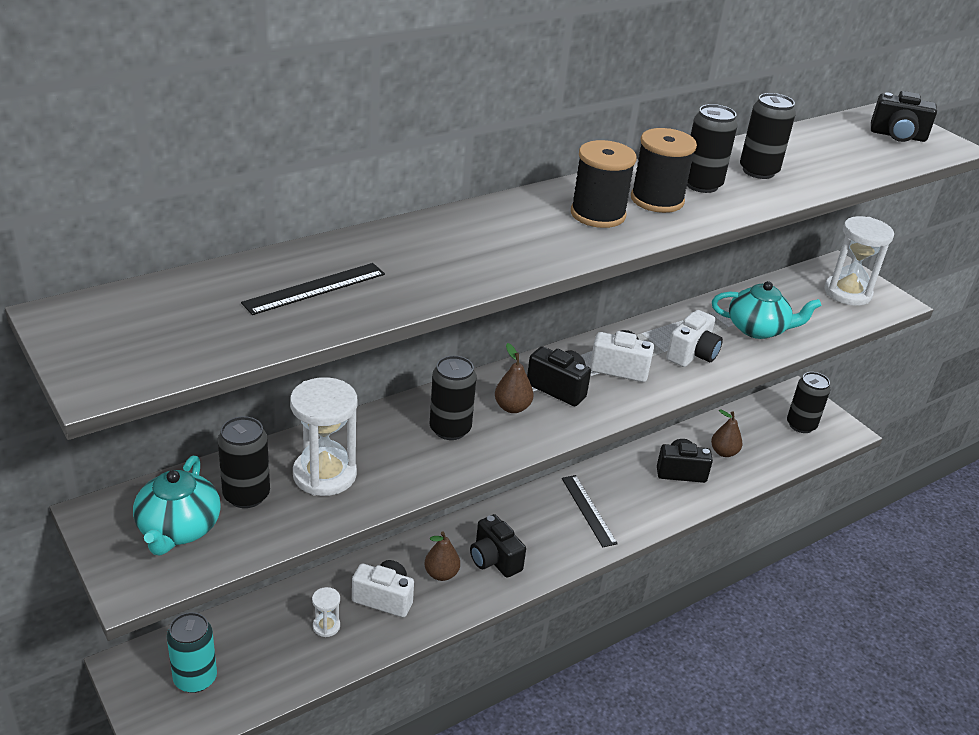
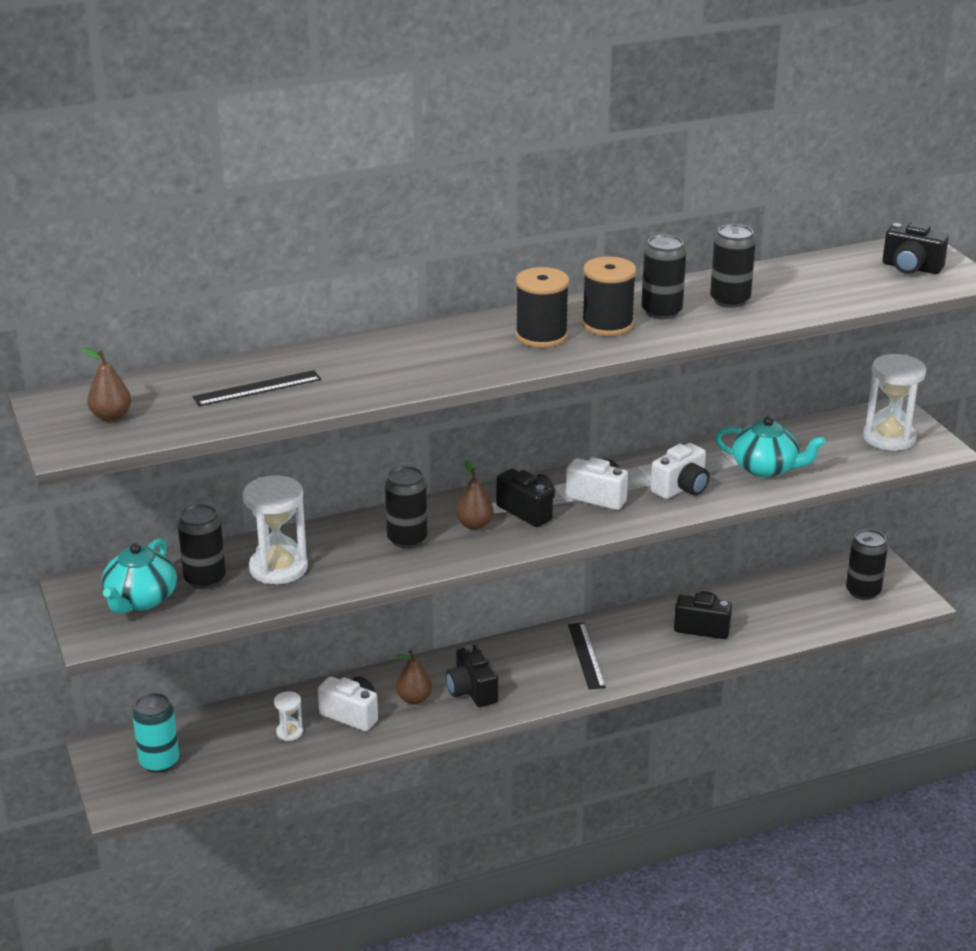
camera: 15 degrees right, 5 degrees down
(723, 452) = (759, 612): brown pear -> brown pear (111, 416)

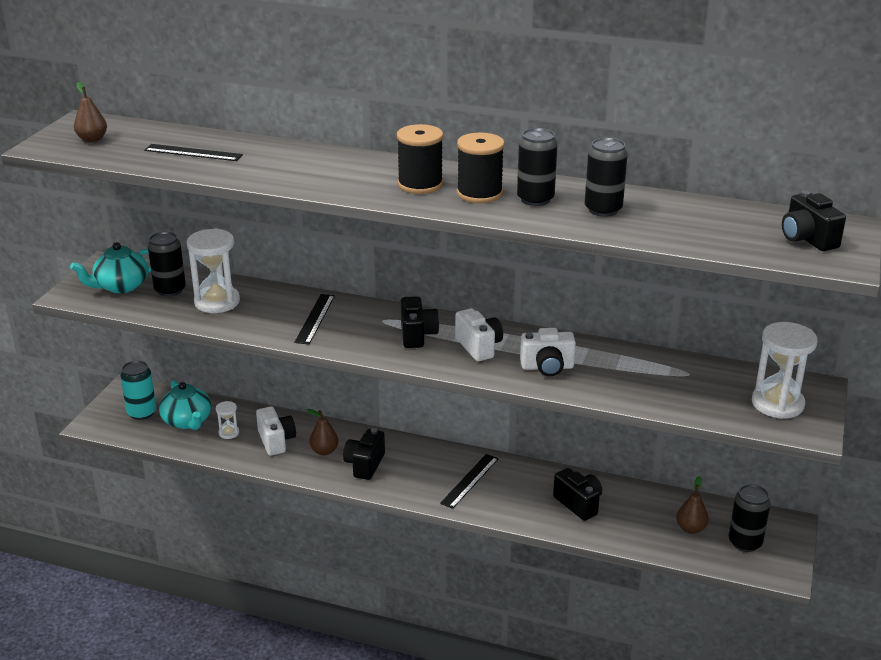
camera: 40 degrees right, 0 degrees up
(407, 539) = (315, 318): black can -> black ruler
(474, 525) = (369, 328): brown pear -> brown pear (690, 528)
(766, 468) = (635, 381): turquoise teapot -> turquoise teapot (187, 421)

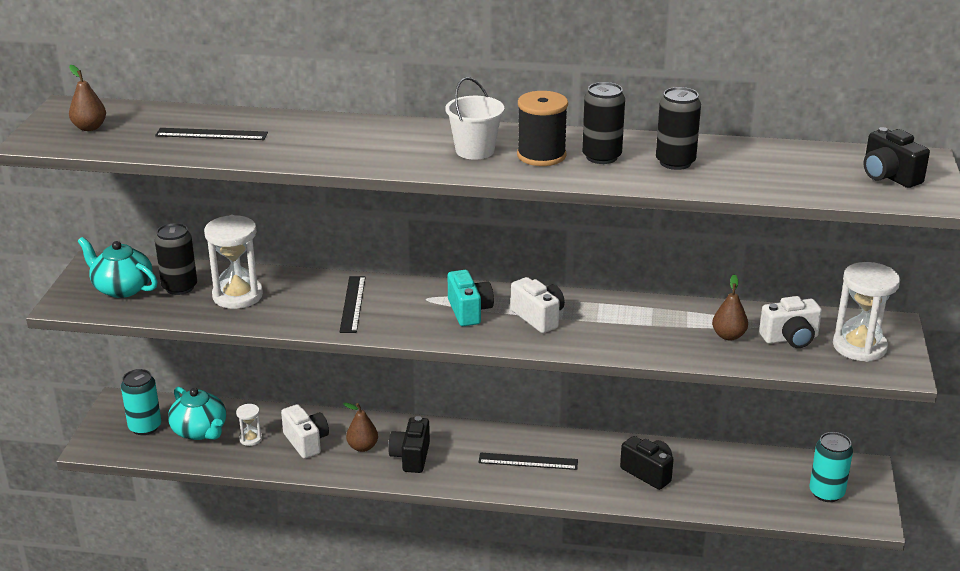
camera: 10 degrees left, 0 degrees up
(121, 286) = (122, 288): turquoise teapot -> turquoise teapot turned 75 degrees clockwise
(417, 335) = (469, 311): black camera -> turquoise camera
(420, 184) = (475, 150): black spool -> white bucket
(469, 480) = (528, 461): black ruler -> black ruler turned 75 degrees clockwise
(547, 367) = (617, 332): white camera -> white camera (790, 338)
(690, 528) = (769, 485): brown pear -> brown pear (728, 336)
(745, 542) = (826, 493): black can -> turquoise can

